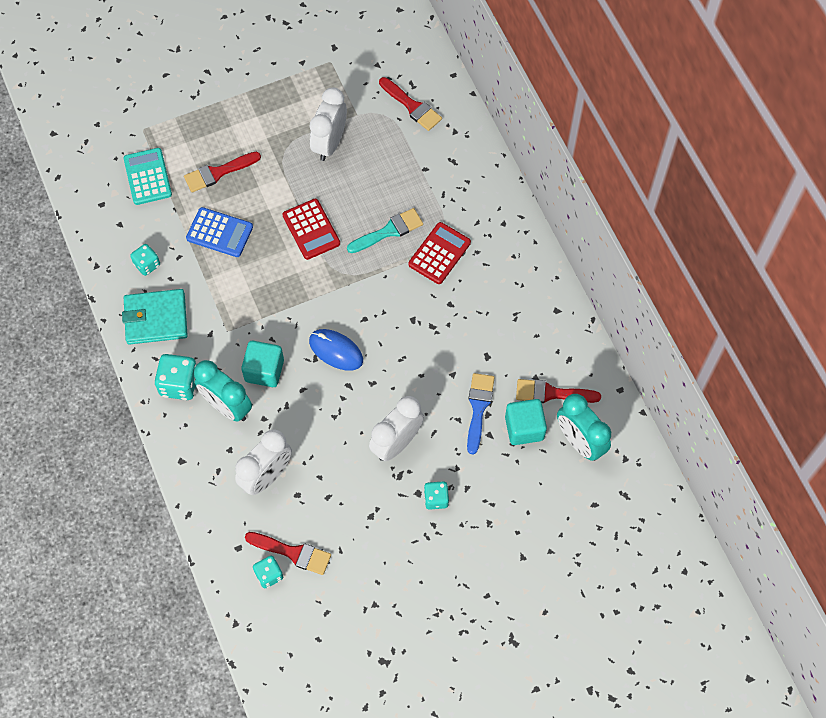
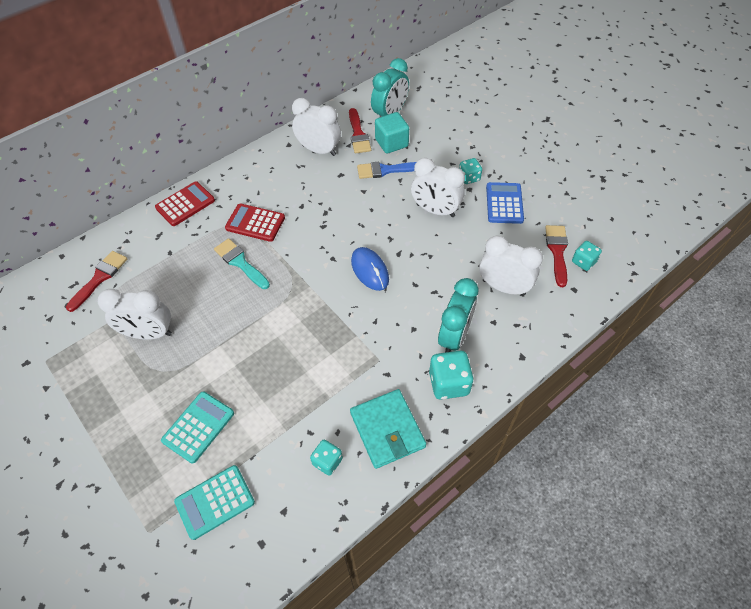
camera: 105 degrees left, 10 degrees down
(218, 172) = (198, 427): red brush -> turquoise calculator
(219, 233) = (272, 401): blue calculator -> blue calculator (504, 203)
(264, 370) = (408, 317): turquoise cube -> none
(311, 229) = (251, 322): red calculator -> red calculator (185, 204)
(336, 351) = (370, 270): blue mouse -> blue mouse turned 45 degrees counterclockwise
(536, 342) = (319, 150): none -> white clock

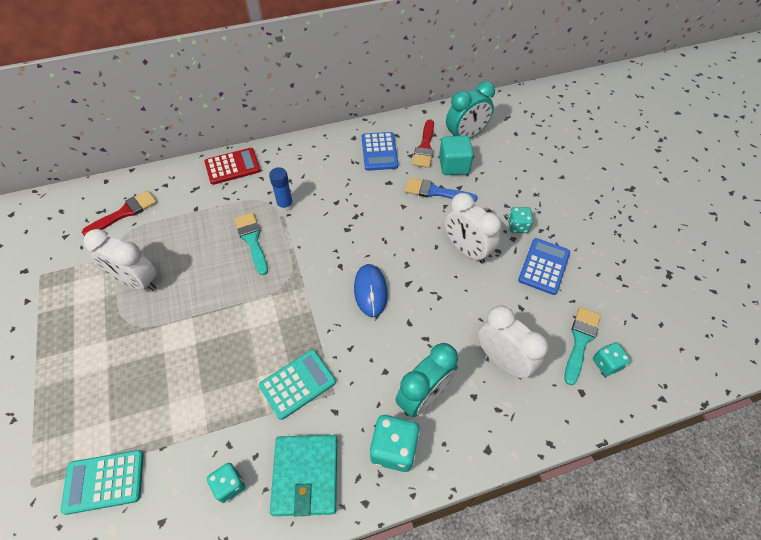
camera: 20 degrees right, 0 degrees up
(198, 427) = (130, 394): turquoise calculator -> turquoise calculator (297, 384)
(255, 223) = (285, 205): red calculator -> blue glue stick
(319, 150) = (379, 152): white clock -> blue calculator
(557, 251) = (580, 341): red brush -> turquoise brush

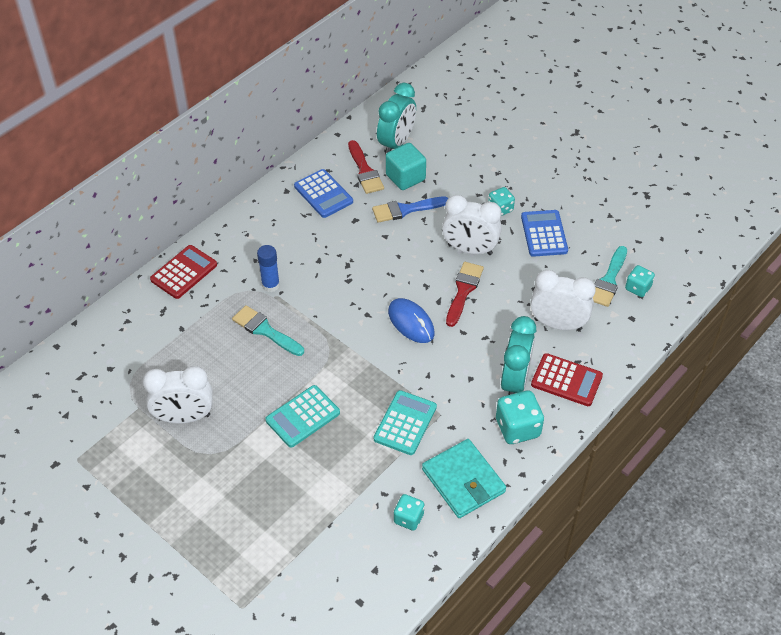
camera: 30 degrees left, 5 degrees down
(104, 482) = (302, 571): turquoise calculator -> turquoise calculator (303, 417)
(125, 212) = (109, 365): red brush -> red brush (463, 290)
(474, 424) = (566, 380): none -> red calculator
(580, 341) = (608, 280): turquoise brush -> turquoise brush turned 150 degrees counterclockwise

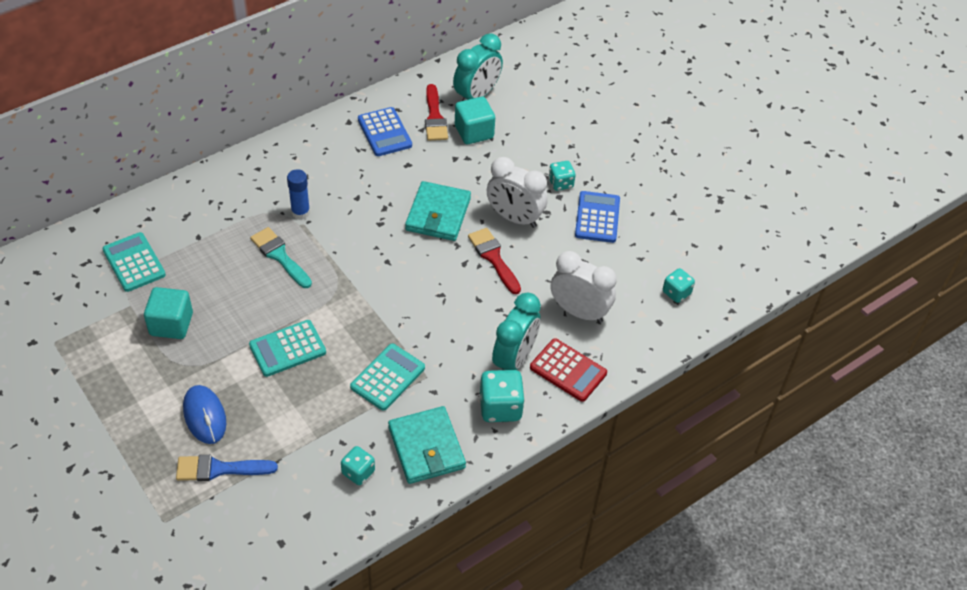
camera: 10 degrees right, 0 degrees up
(128, 366) = (134, 262): none -> turquoise calculator
(184, 272) = (219, 182): red calculator -> none
(184, 417) = (171, 324): white clock -> turquoise cube
(399, 260) = (438, 214): none -> turquoise wallet
(405, 210) = (462, 164): blue brush -> blue brush (219, 469)
(411, 322) = (428, 279): blue mouse -> blue mouse (205, 416)
(463, 290) = (493, 258): red brush -> red brush turned 60 degrees counterclockwise
(608, 280) = (648, 278): turquoise brush -> none

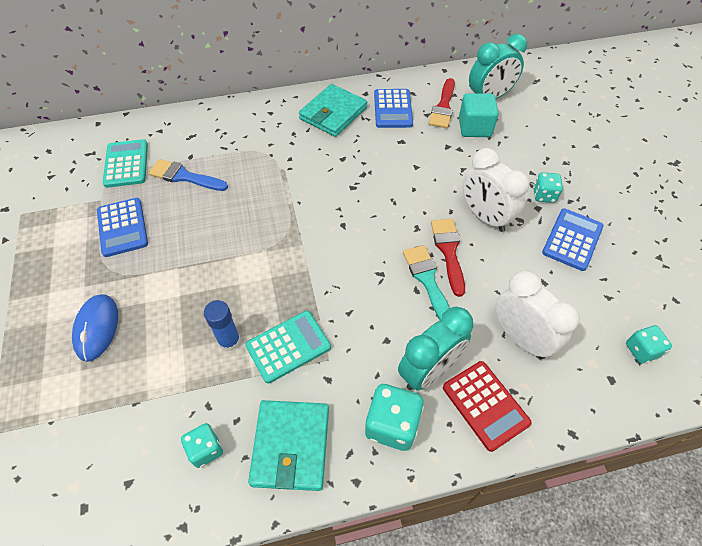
camera: 25 degrees right, 5 degrees up
(171, 324) = (122, 227): turquoise cube -> blue calculator
(219, 469) = (76, 392): blue brush -> blue brush (184, 176)
(280, 256) = (248, 192): turquoise brush -> turquoise brush (427, 280)
(287, 349) = (208, 284): turquoise calculator -> none
(300, 212) = (286, 158): blue glue stick -> blue glue stick (229, 341)
(438, 214) = (411, 193): turquoise wallet -> turquoise wallet (333, 113)

